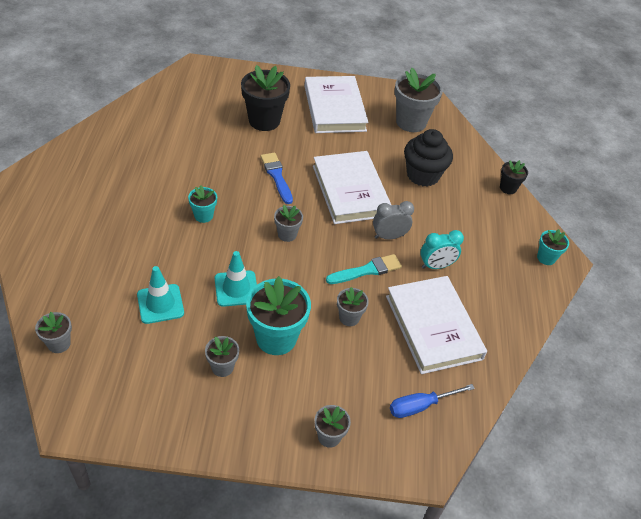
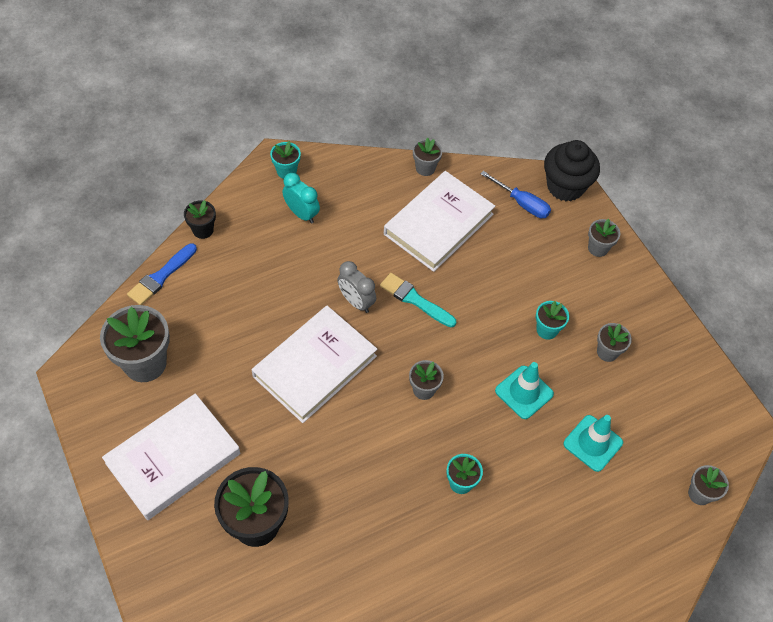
camera: 120 degrees left, 10 degrees up
(276, 176) = (346, 449): blue brush -> blue brush (161, 276)
(276, 338) = (547, 330): turquoise flower pot -> turquoise flower pot, size x0.52
(349, 317) = (480, 288): grey flower pot -> grey flower pot (425, 168)
(423, 175) = (238, 311): black cupcake -> black cupcake (565, 186)
(436, 266) = (365, 249): turquoise clock -> turquoise clock (301, 214)

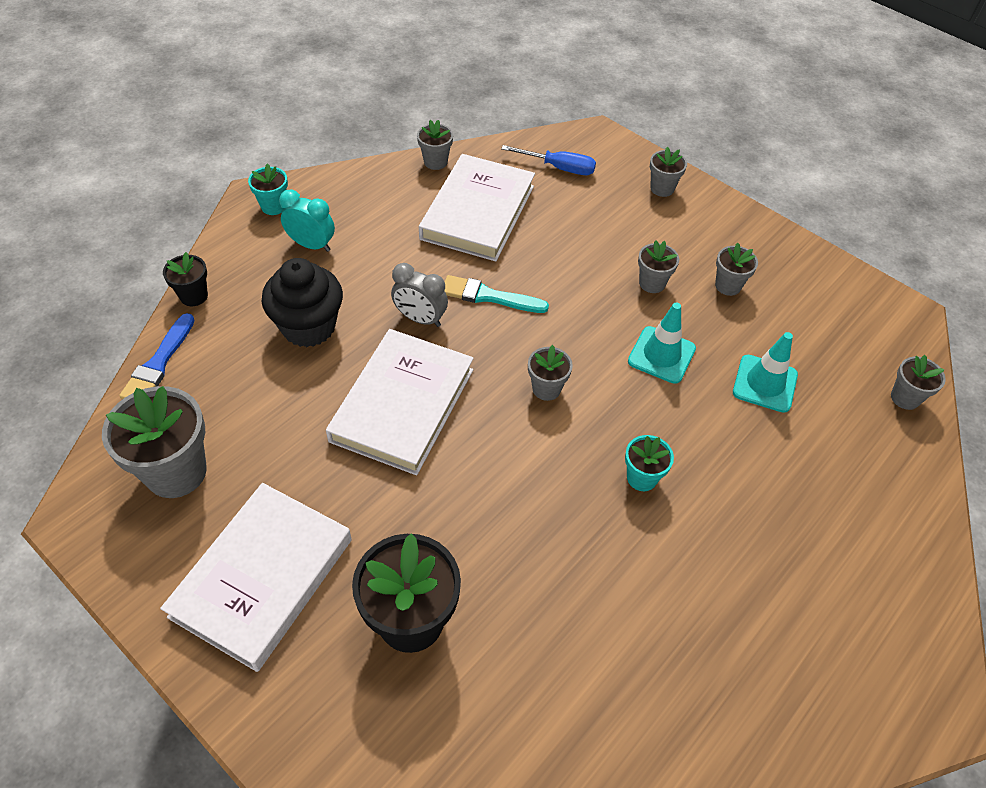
camera: 20 degrees left, 5 degrees down
(547, 330) = (652, 283): turquoise flower pot -> grey flower pot
(565, 186) = (596, 140): black cupcake -> black cupcake (308, 327)

